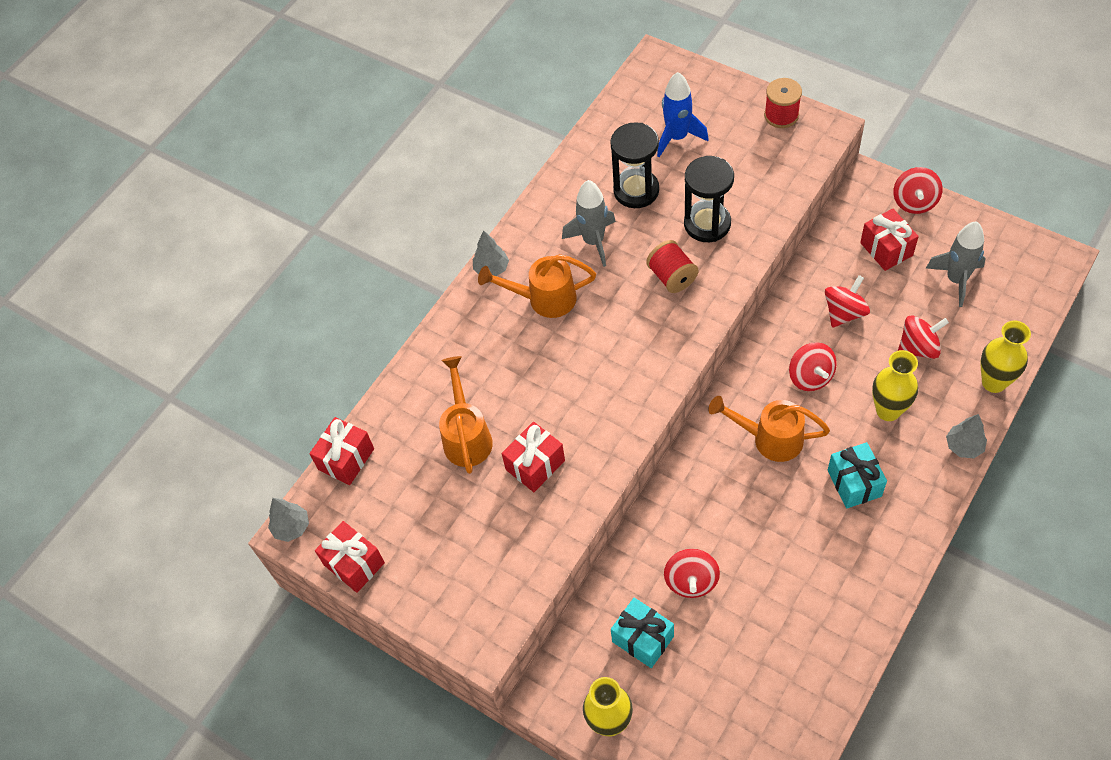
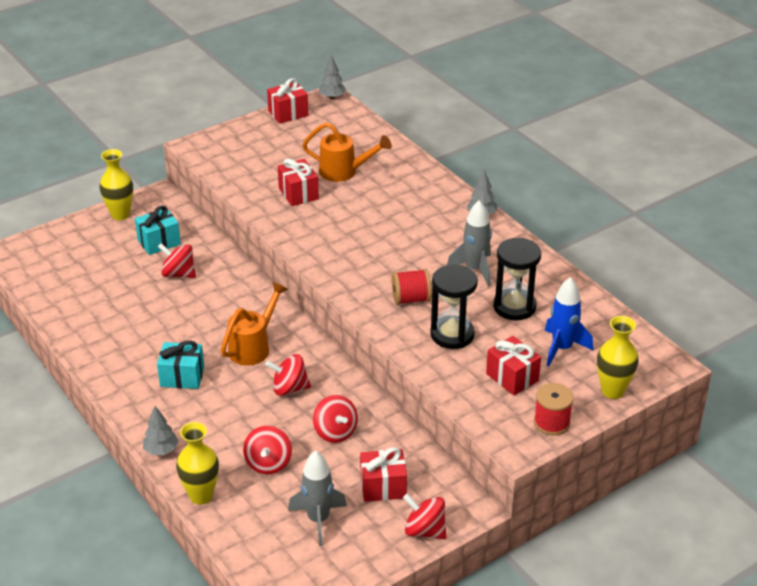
camera: 105 degrees right, 20 degrees down
(346, 459) = (365, 124): red gift -> red gift (512, 377)
(544, 299) = (435, 231): orange watering can -> none
(888, 410) = (226, 420): yellow vase -> yellow vase (612, 391)

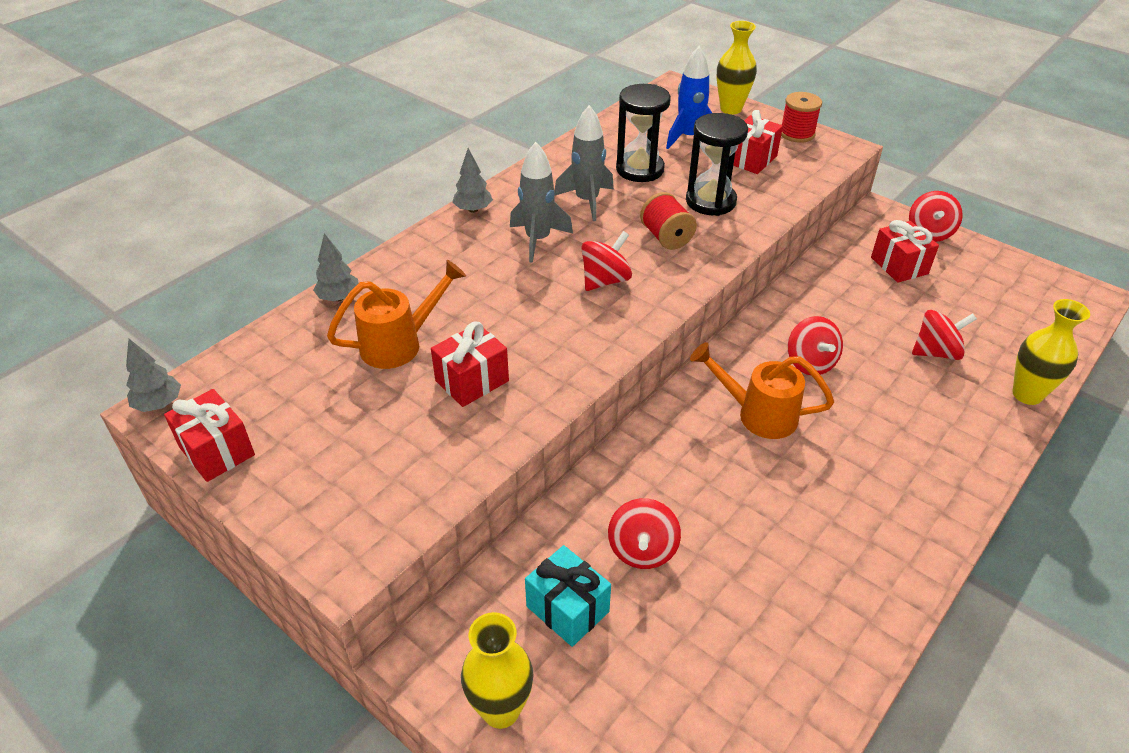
camera: 105 degrees left, 5 degrees up
(161, 450) = (994, 452): grey tree -> grey tree (339, 298)
(182, 376) = (858, 472): turquoise gift -> none
(318, 519) = (977, 299): grey rocket -> grey rocket (538, 240)
(335, 432) = (851, 312): red spinning top -> red spinning top (605, 280)
(344, 172) = (400, 344): orange watering can -> orange watering can turned 60 degrees clockwise

